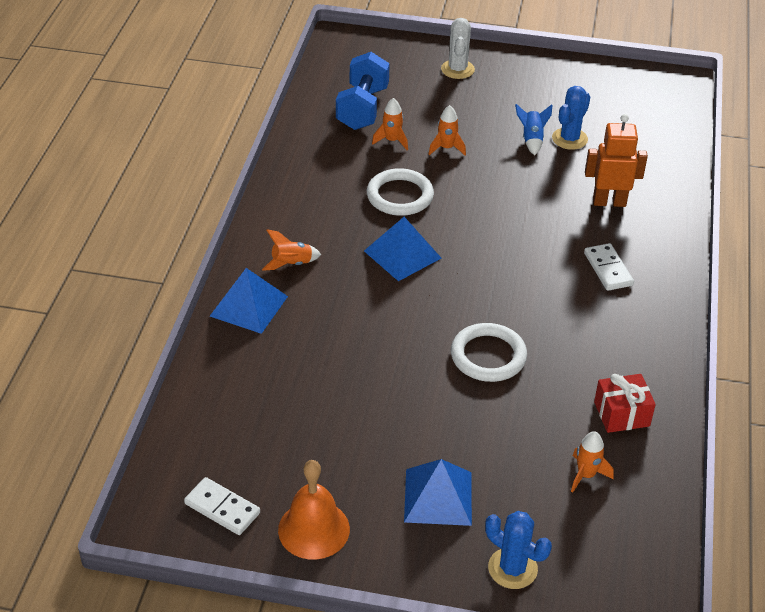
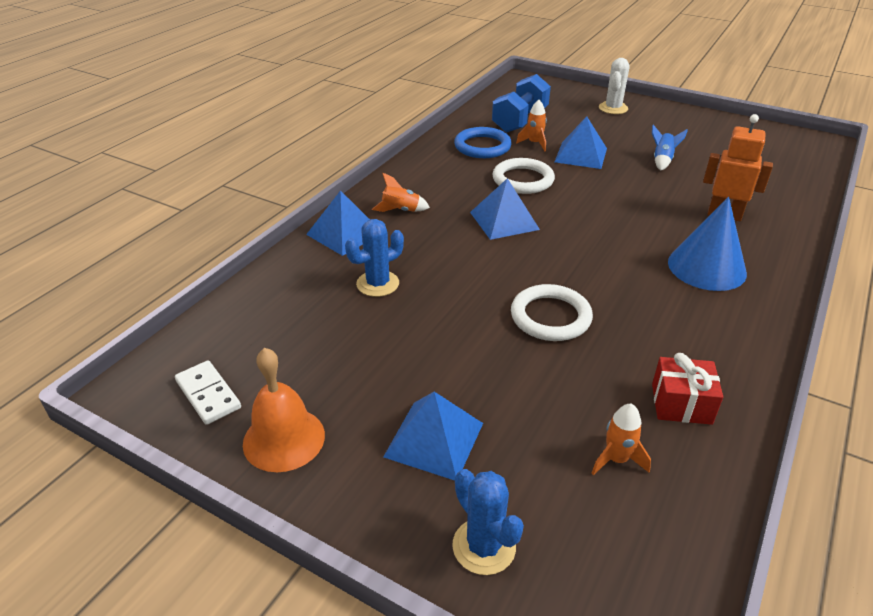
camera: 20 degrees right, 5 degrees down
(337, 156) = (482, 146): none -> blue ring
(446, 148) = (580, 155): orange rocket -> blue pyramid
(569, 139) = (699, 165): blue cactus -> blue cactus (377, 284)
(608, 269) = (706, 267): white domino -> blue cone

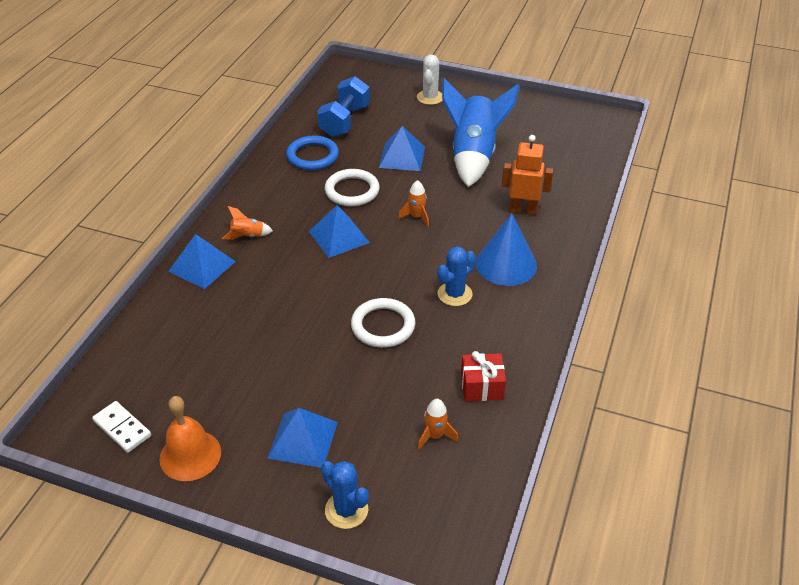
camera: 10 degrees left, 5 degrees up
(377, 284) = (239, 313): blue cactus -> blue cactus (454, 294)
(534, 143) = (360, 147): orange rocket -> orange rocket (416, 217)
(662, 160) = (473, 156): blue rocket -> blue rocket, size x2.49

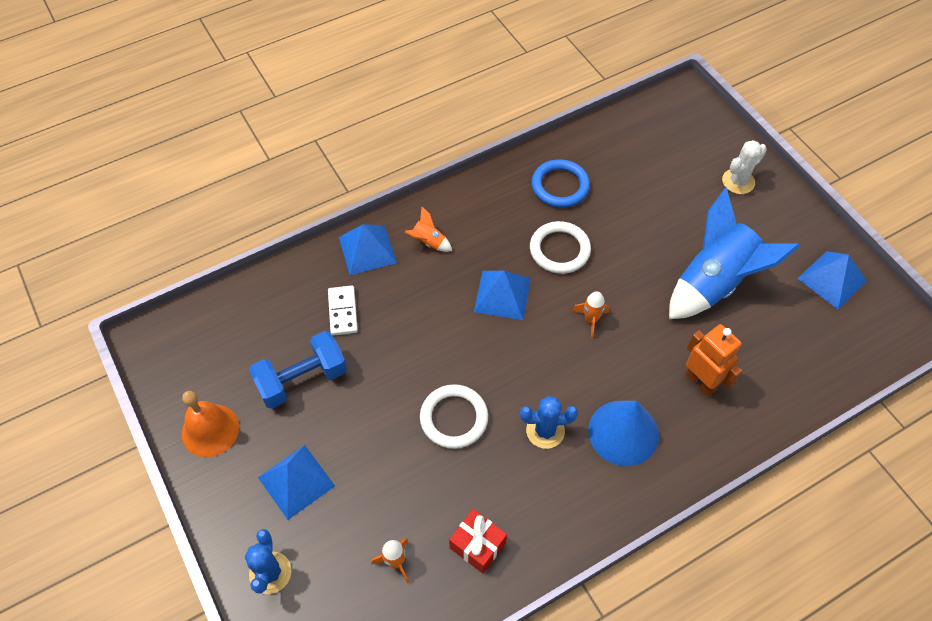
camera: 40 degrees right, 15 degrees up
(122, 428) = (187, 368): white domino -> white domino (342, 311)
(344, 121) = (626, 161): blue dumbbell -> blue dumbbell (302, 379)
(402, 157) = (642, 239): blue pyramid -> blue pyramid (832, 279)

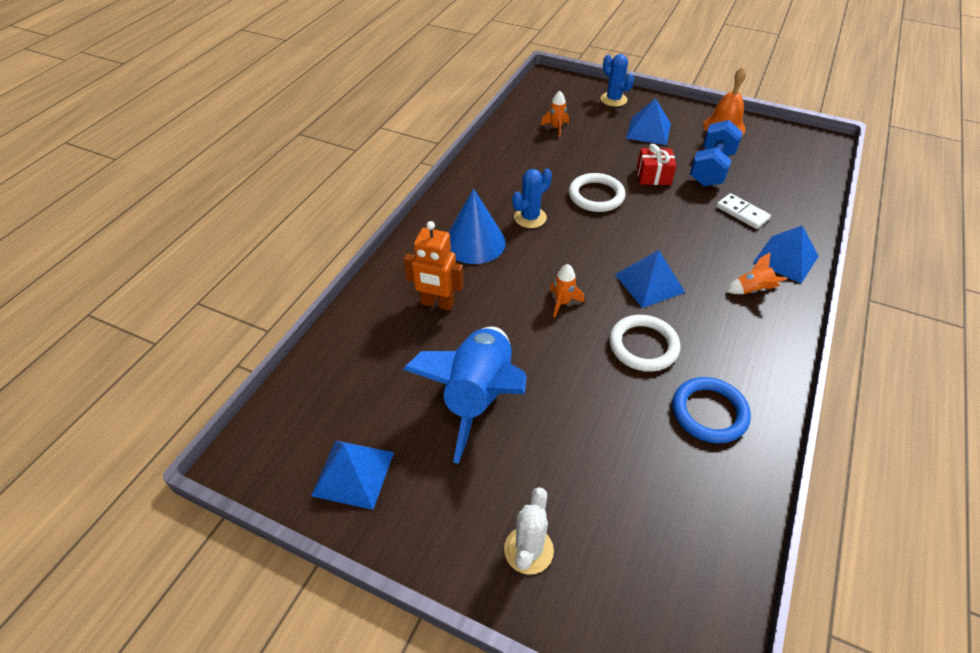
camera: 145 degrees right, 10 degrees down
(477, 545) = (518, 152): red gift -> red gift (653, 176)

